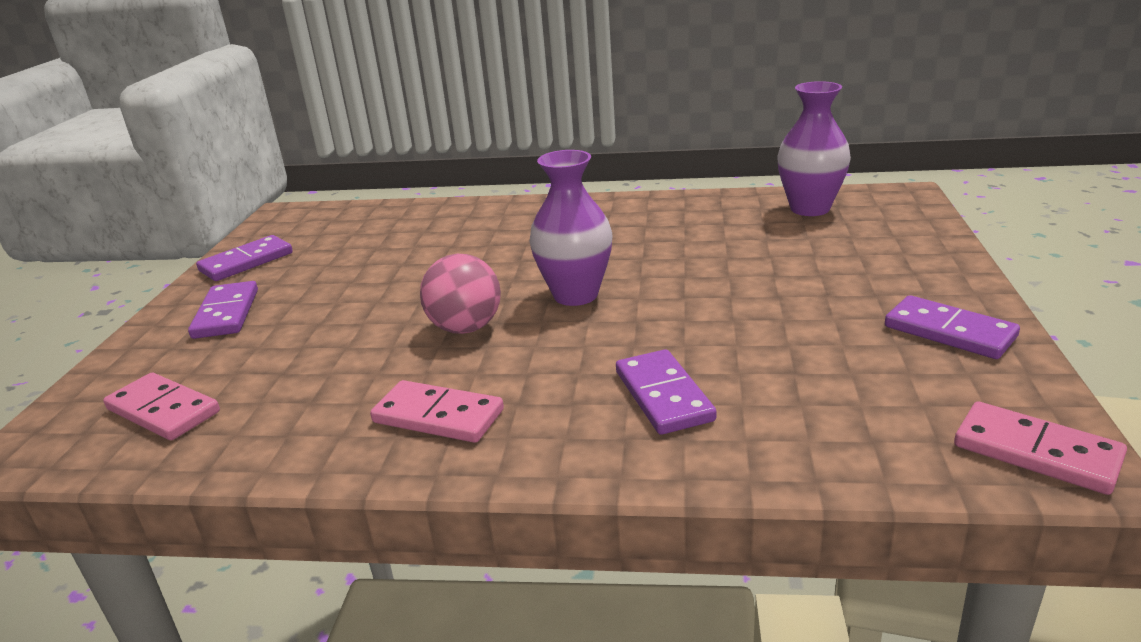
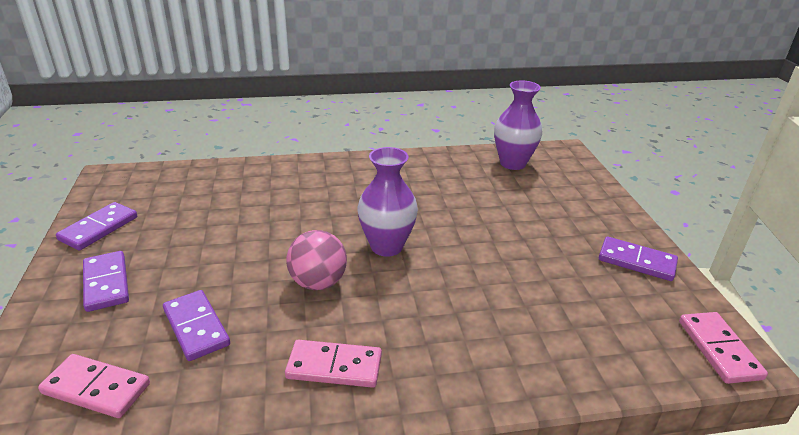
camera: 20 degrees left, 5 degrees up
(664, 396) = (486, 330): purple domino -> purple domino (196, 327)
(1036, 452) = (719, 349): pink domino -> pink domino turned 60 degrees clockwise

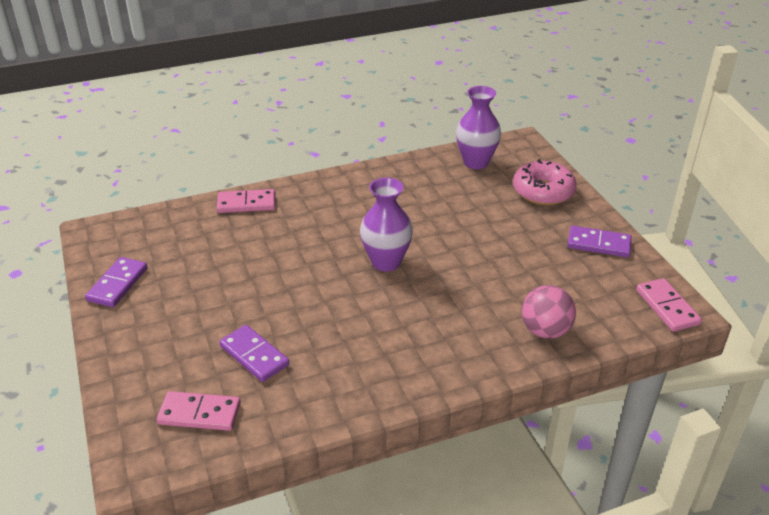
camera: 10 degrees left, 5 degrees up
(106, 283) = (156, 332): purple domino -> none
(318, 282) = (339, 303): pink ball -> pink ball (545, 331)
(334, 366) = (379, 367): pink domino -> pink domino (246, 203)
(580, 199) = (543, 191): none -> pink donut

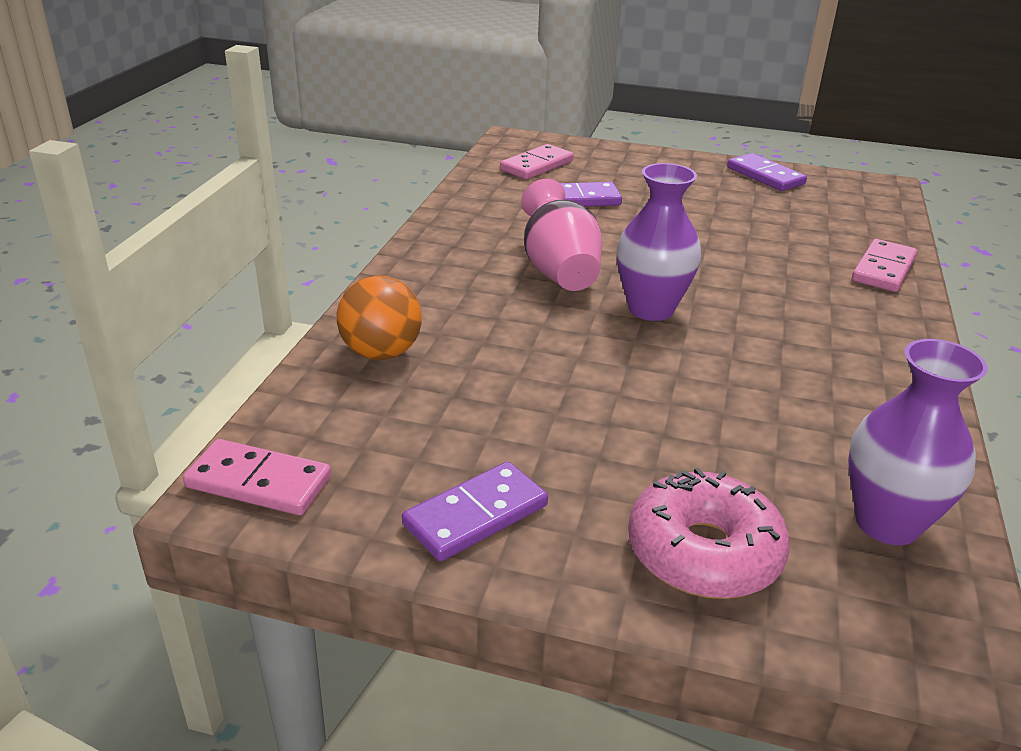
camera: 125 degrees right, 5 degrees down
(379, 313) = (559, 270): none -> pink vase
(545, 331) = (381, 353): pink ball -> orange ball

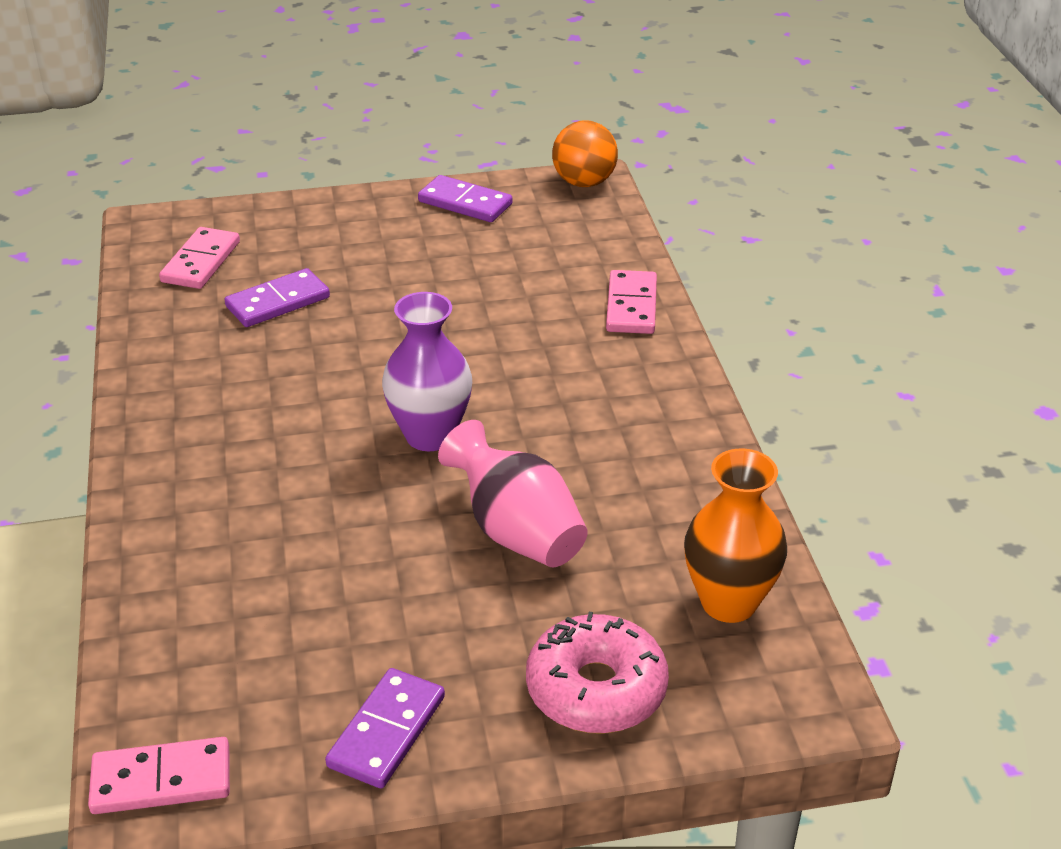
camera: 25 degrees left, 5 degrees up
(381, 353) = (185, 589): orange ball -> orange ball (584, 182)
(559, 270) = (310, 415): pink vase -> pink vase (516, 531)
(887, 523) = (728, 602): purple vase -> orange vase

